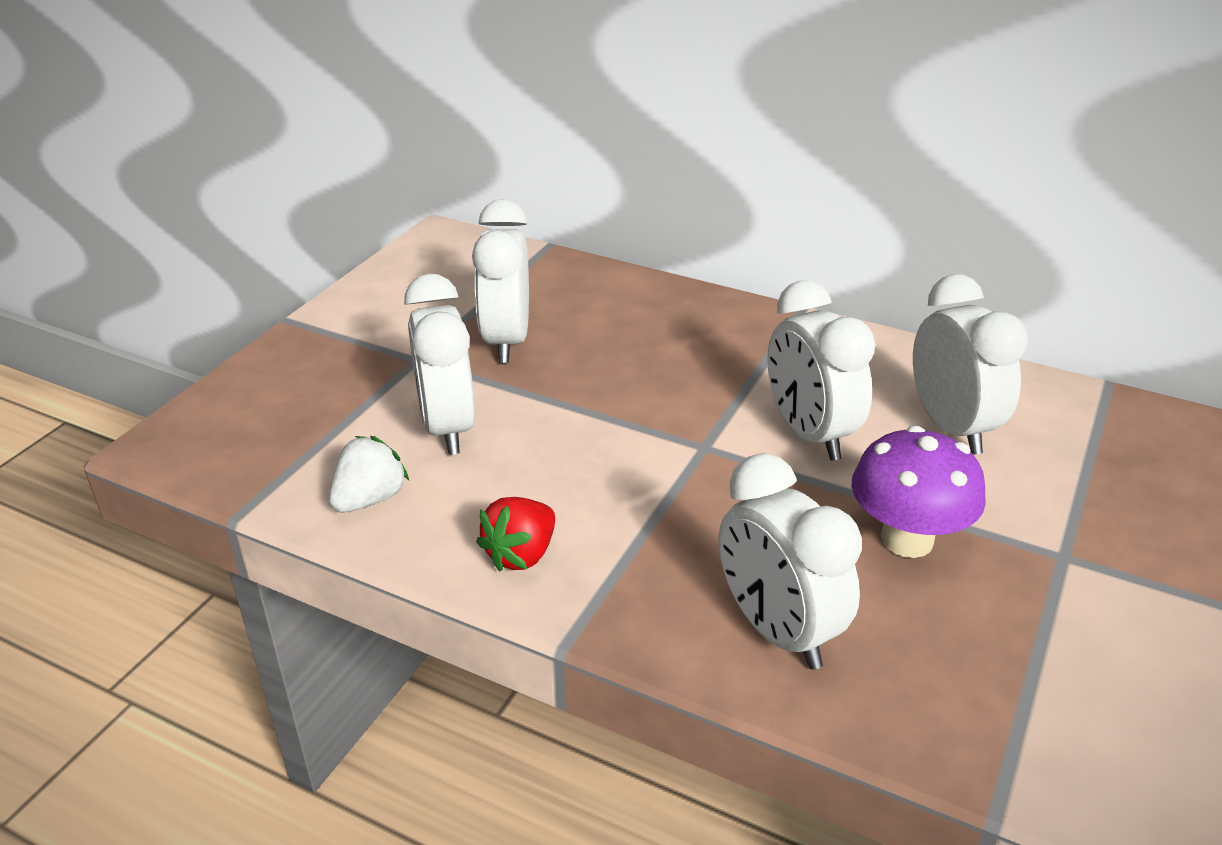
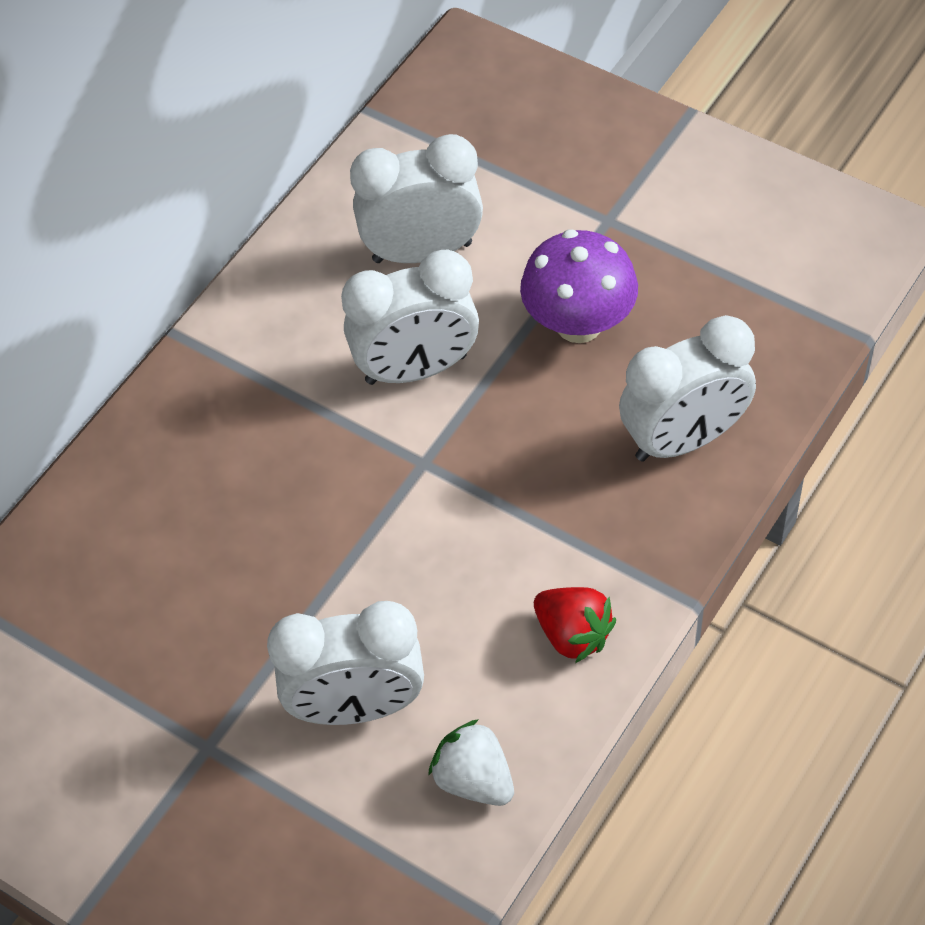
camera: 80 degrees left, 20 degrees up
(507, 341) = (187, 645): white clock -> none

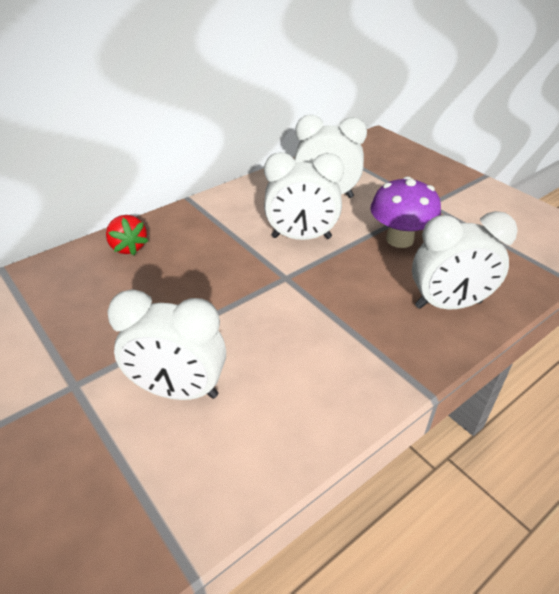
camera: 15 degrees right, 15 degrees down
(474, 779) = (232, 464): white strawberry -> none
(573, 634) = (341, 390): red strawberry -> red strawberry (128, 247)

